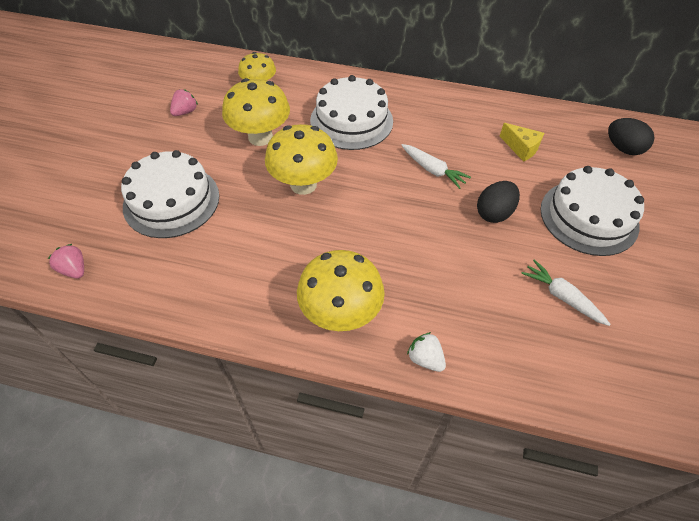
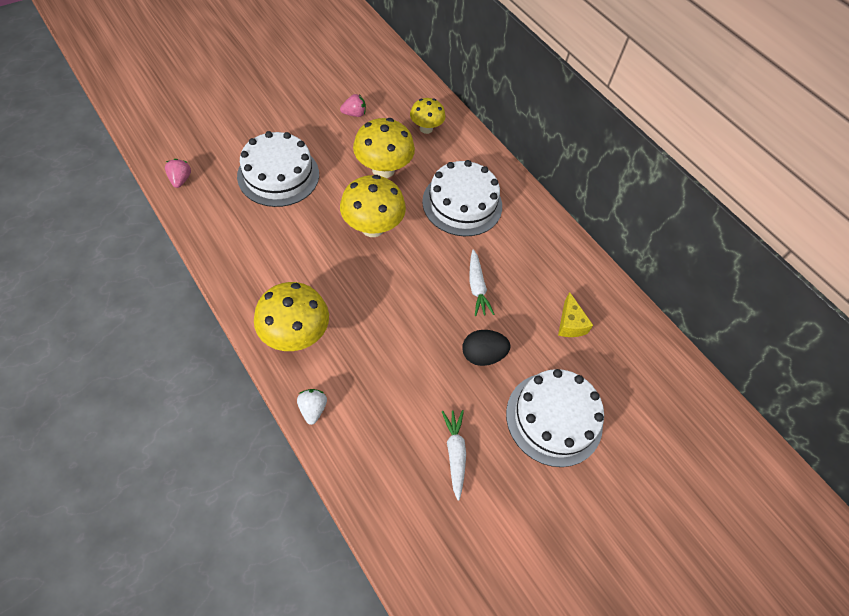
camera: 35 degrees right, 5 degrees up
(623, 148) = (661, 392): black egg -> none

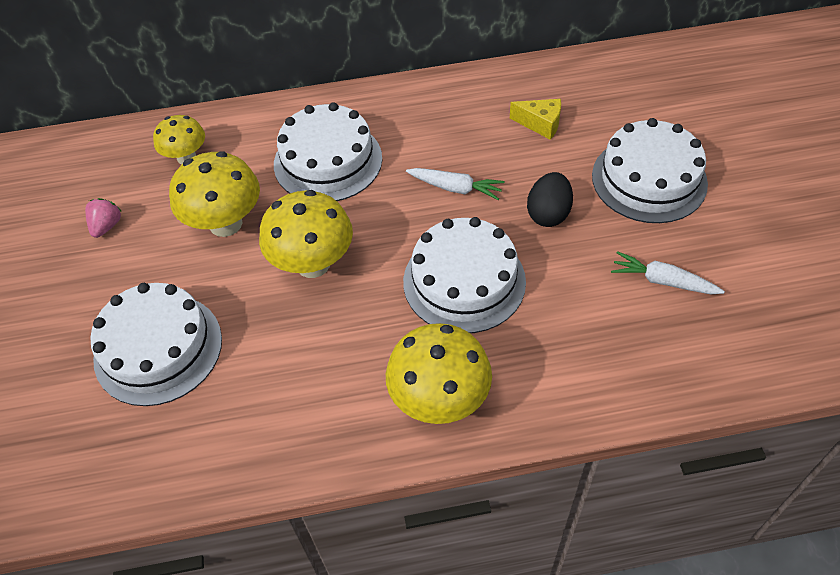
camera: 55 degrees left, 5 degrees down
(180, 180) = (83, 486): pink strawberry -> none
(313, 409) = (556, 410): white strawberry -> none
(396, 319) = (464, 281): none -> white cake

